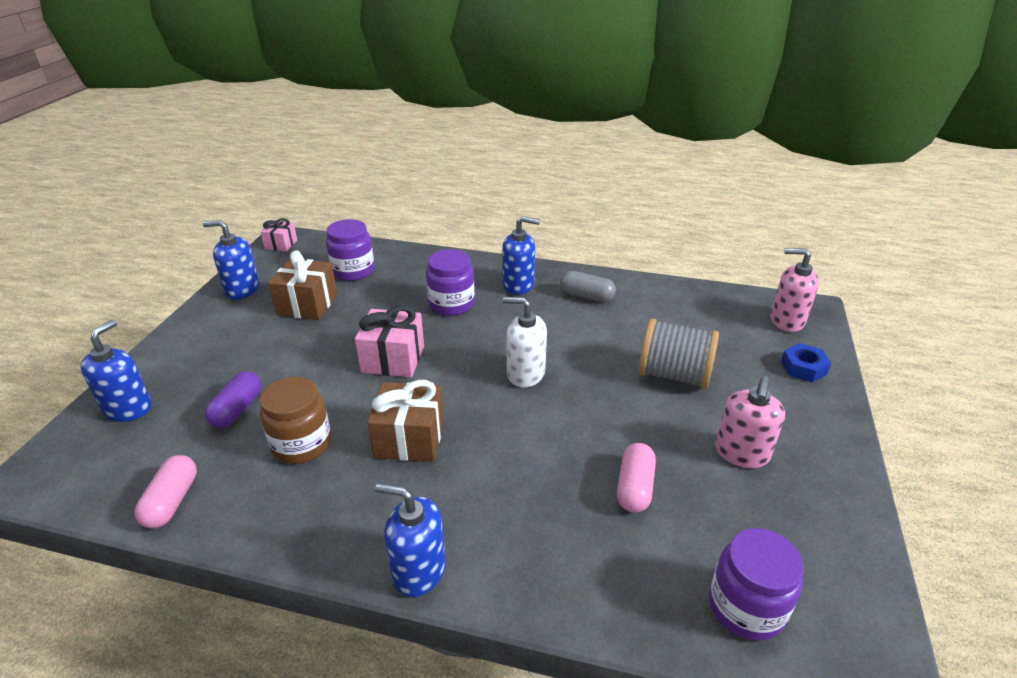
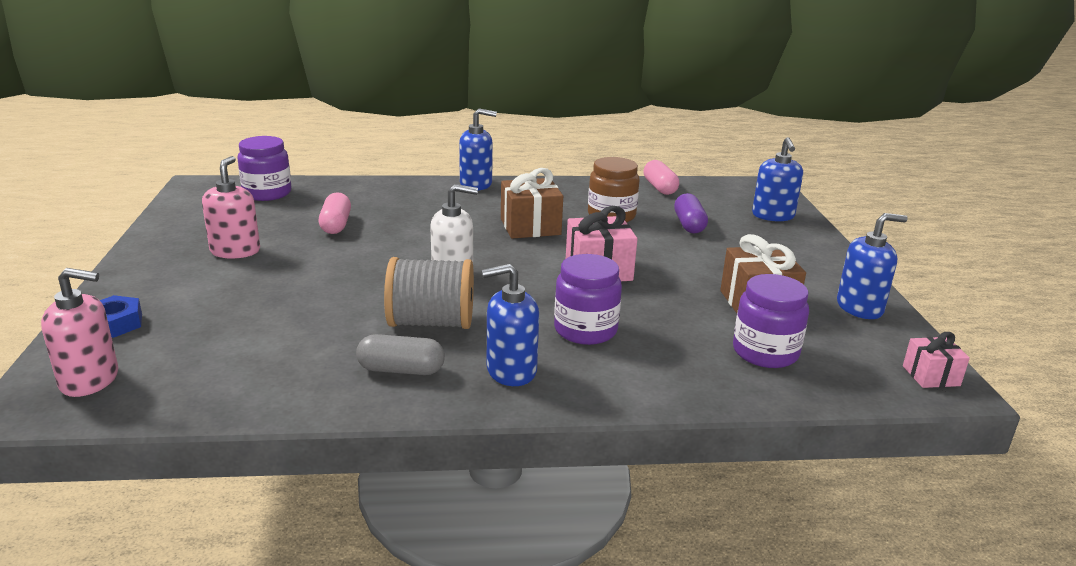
camera: 160 degrees right, 10 degrees down
(673, 375) = (285, 296): grey spool -> grey spool (431, 323)

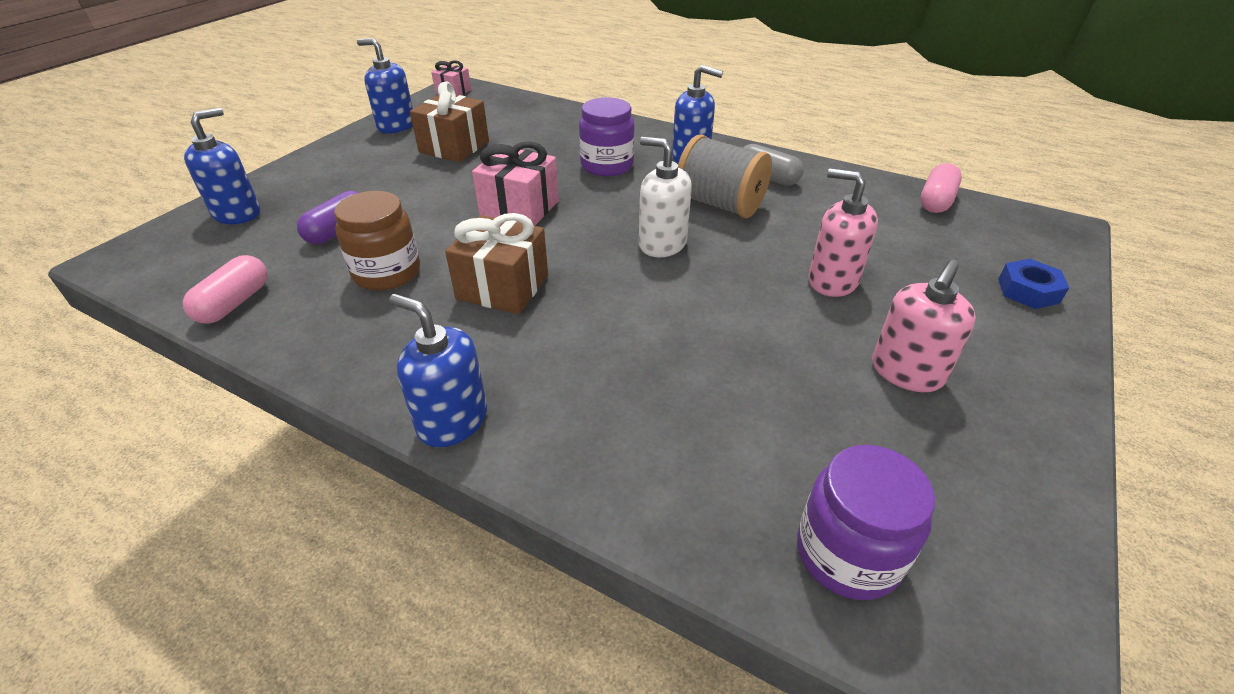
camera: 145 degrees left, 15 degrees up
(90, 380) = (1021, 236): pink soap dispenser -> pink soap dispenser (832, 281)
(336, 225) = (748, 384): pink capsule -> pink capsule (936, 201)
(765, 352) = (515, 123): purple jar -> none

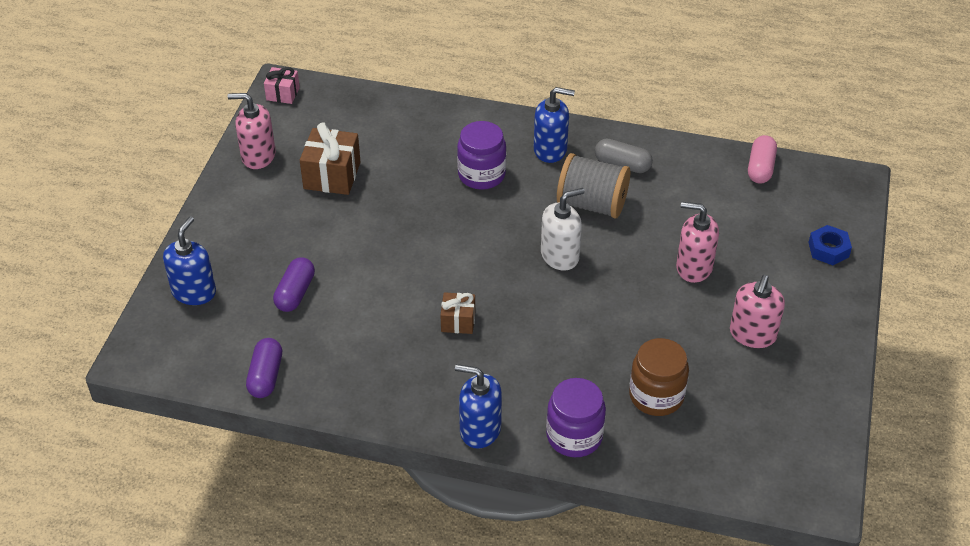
camera: 15 degrees left, 5 degrees up
(234, 303) = (265, 376): pink capsule -> purple capsule
(387, 273) = (362, 326): brown jar -> brown jar (656, 396)
(396, 126) = (258, 156): blue soap dispenser -> pink soap dispenser
(502, 287) = (458, 321): brown gift -> brown gift, size x0.59
(519, 208) = (430, 240): pink gift -> none
(662, 244) = (560, 256): white soap dispenser -> white soap dispenser turned 135 degrees clockwise
(847, 554) = (732, 455): purple jar -> purple jar (574, 436)

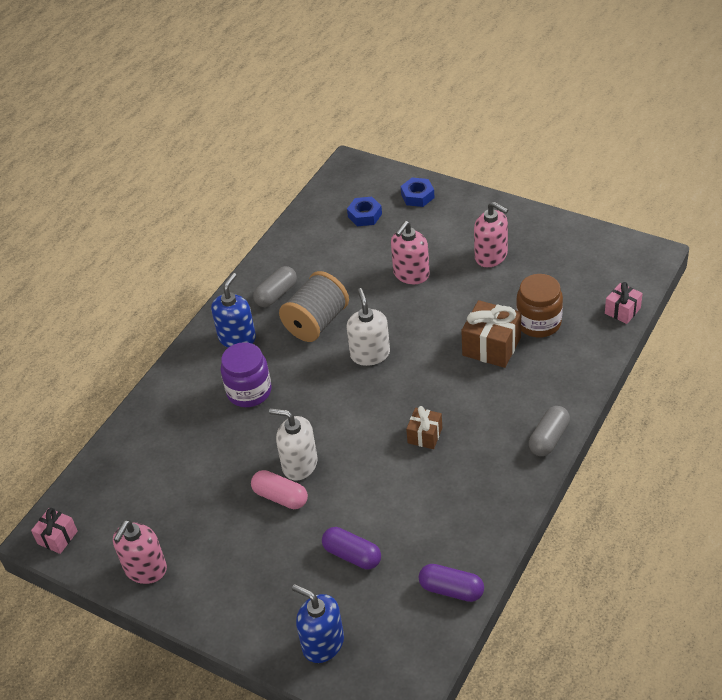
camera: 70 degrees left, 0 degrees up
(332, 175) = (201, 507): brown gift -> brown gift (491, 346)
(397, 232) = (299, 464): none -> white soap dispenser
(480, 429) = (549, 438): blue soap dispenser -> grey capsule
(574, 436) = (568, 379): purple jar -> none
(706, 477) = (622, 311): none -> pink gift
(760, 168) = (315, 213): pink capsule -> pink capsule (280, 497)
(774, 210) = (364, 215): none -> blue nut

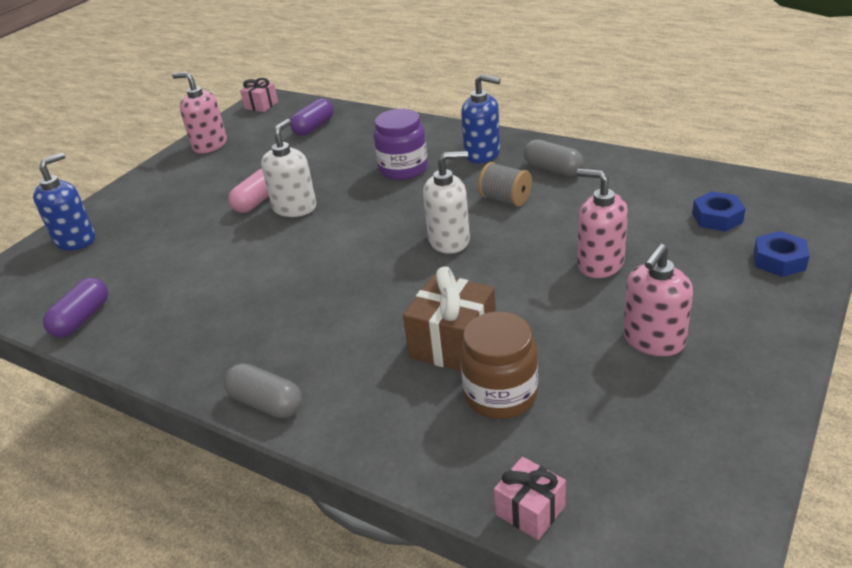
camera: 90 degrees right, 10 degrees down
(316, 322) = (505, 199): grey spool -> grey spool, size x0.62
(352, 555) = (164, 249): purple capsule -> purple capsule (314, 127)
(425, 435) = (307, 290): brown gift -> none

